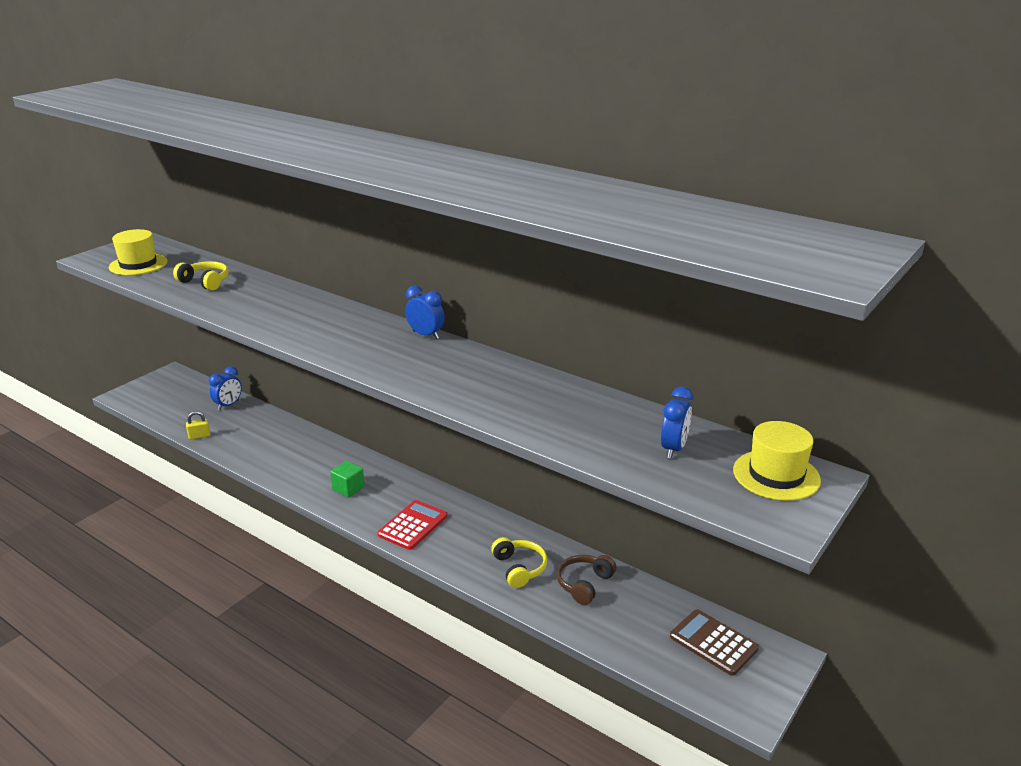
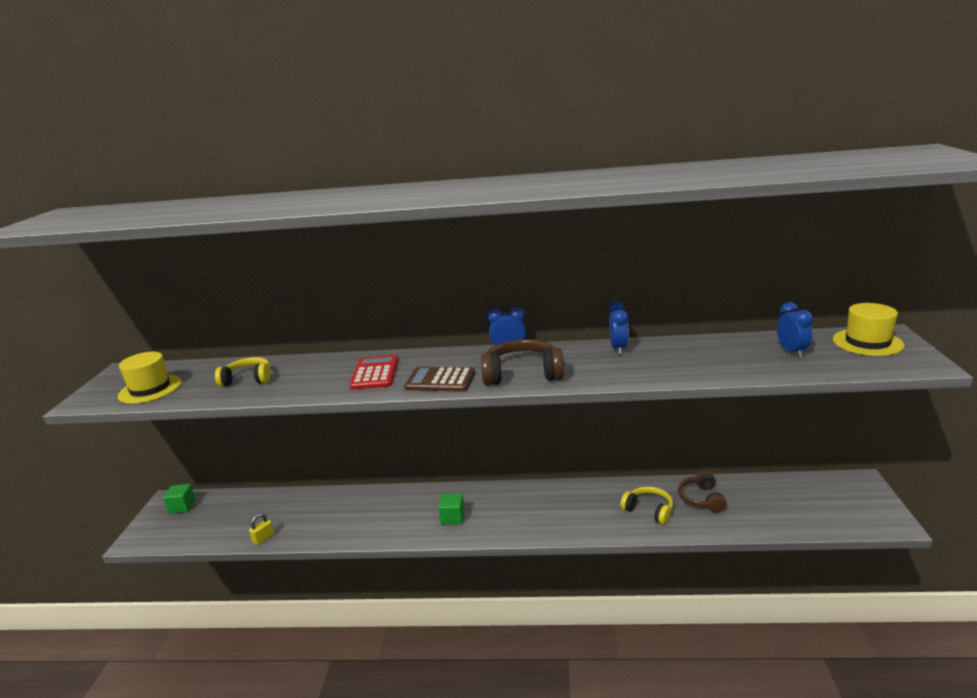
camera: 30 degrees left, 5 degrees down
(175, 383) = (182, 506): none -> green cube
(228, 405) = (261, 502): blue clock -> blue clock (618, 348)
(396, 363) = (522, 374): none -> brown headphones
(413, 525) = (538, 519): red calculator -> red calculator (375, 373)
(713, 642) = (818, 494): brown calculator -> brown calculator (440, 380)

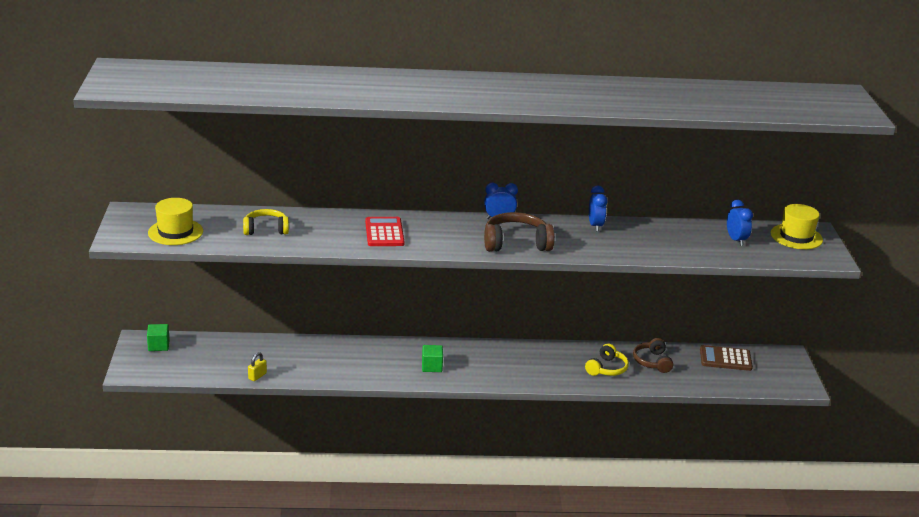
camera: 10 degrees left, 5 degrees up
(440, 380) = (446, 244): brown calculator -> brown calculator (725, 359)
(649, 510) = (607, 368): yellow headphones -> yellow headphones turned 90 degrees clockwise

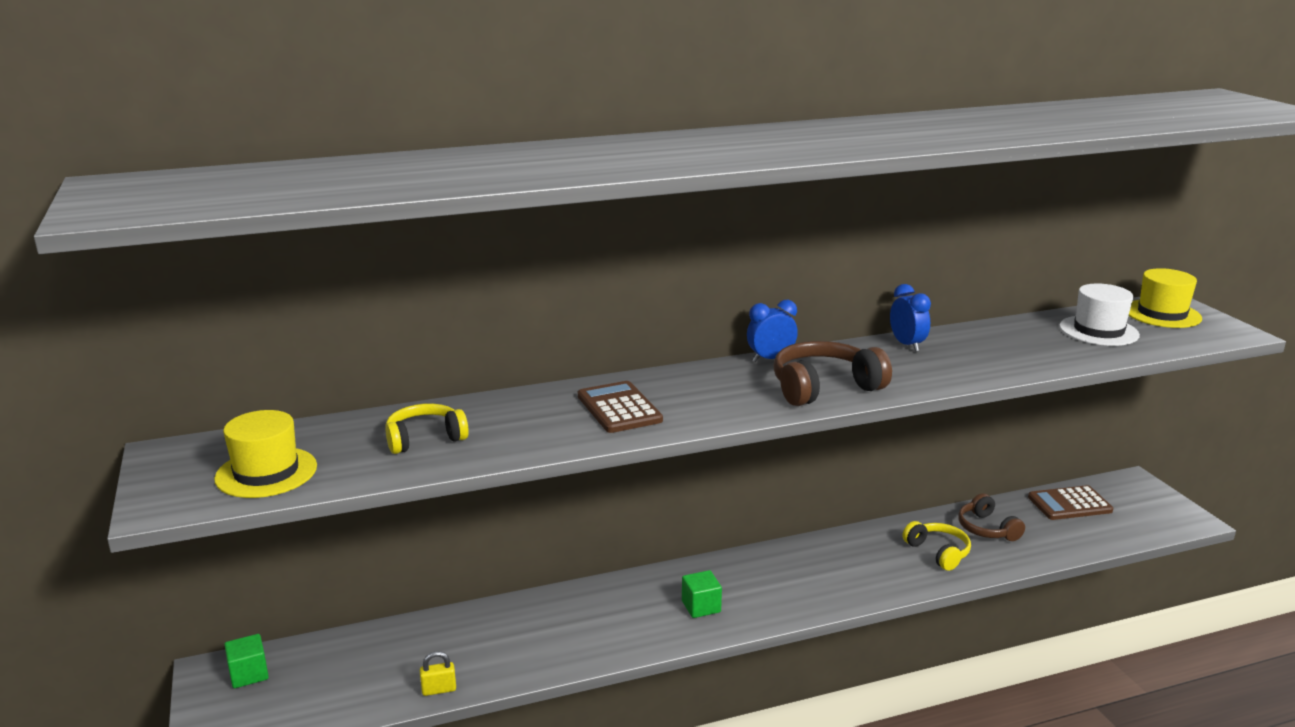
camera: 15 degrees left, 5 degrees down
(257, 376) = (439, 689): yellow padlock -> yellow padlock turned 60 degrees clockwise
(384, 232) = (619, 408): red calculator -> brown calculator
(607, 368) = (938, 552): yellow headphones -> yellow headphones turned 45 degrees counterclockwise
(736, 240) = (1098, 331): blue clock -> white hat

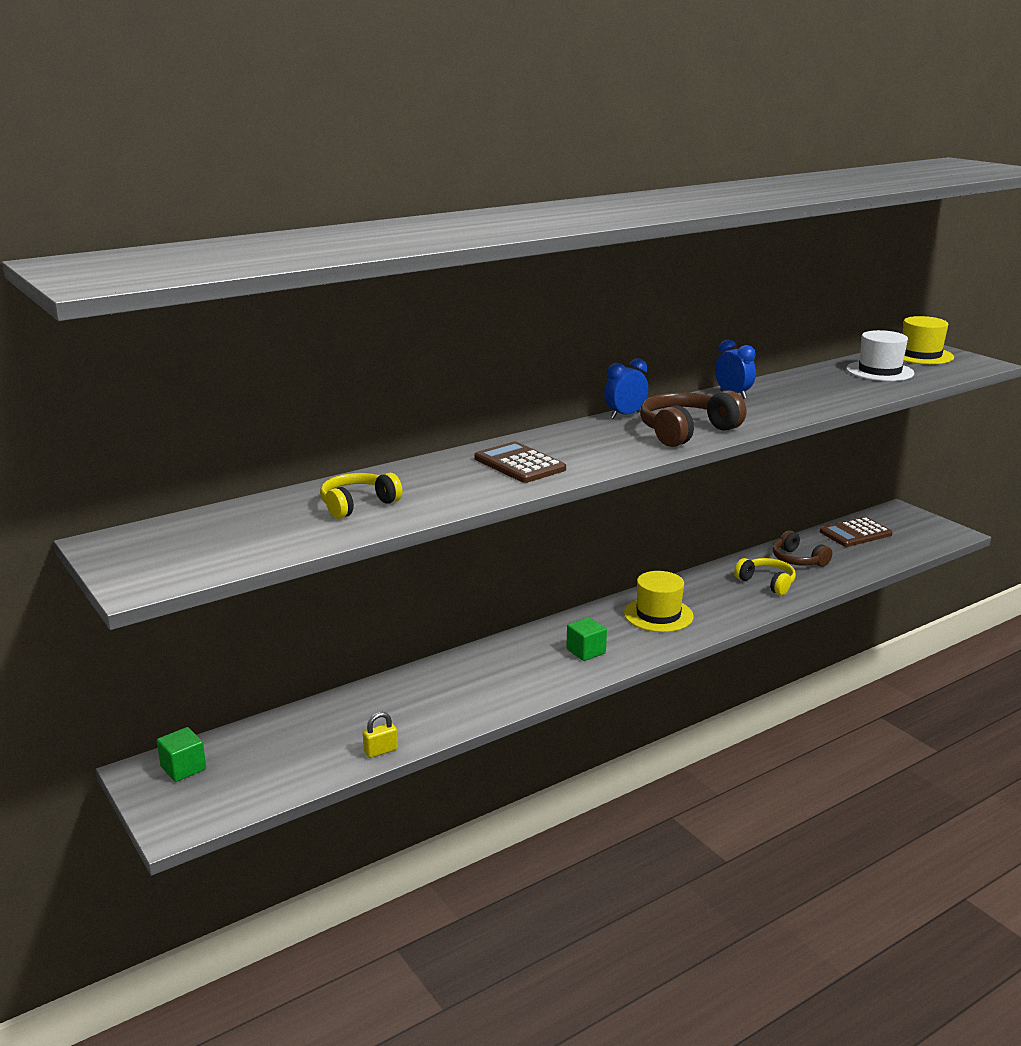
camera: 15 degrees left, 0 degrees up
(266, 472) = (224, 547): yellow hat -> yellow hat (658, 615)

